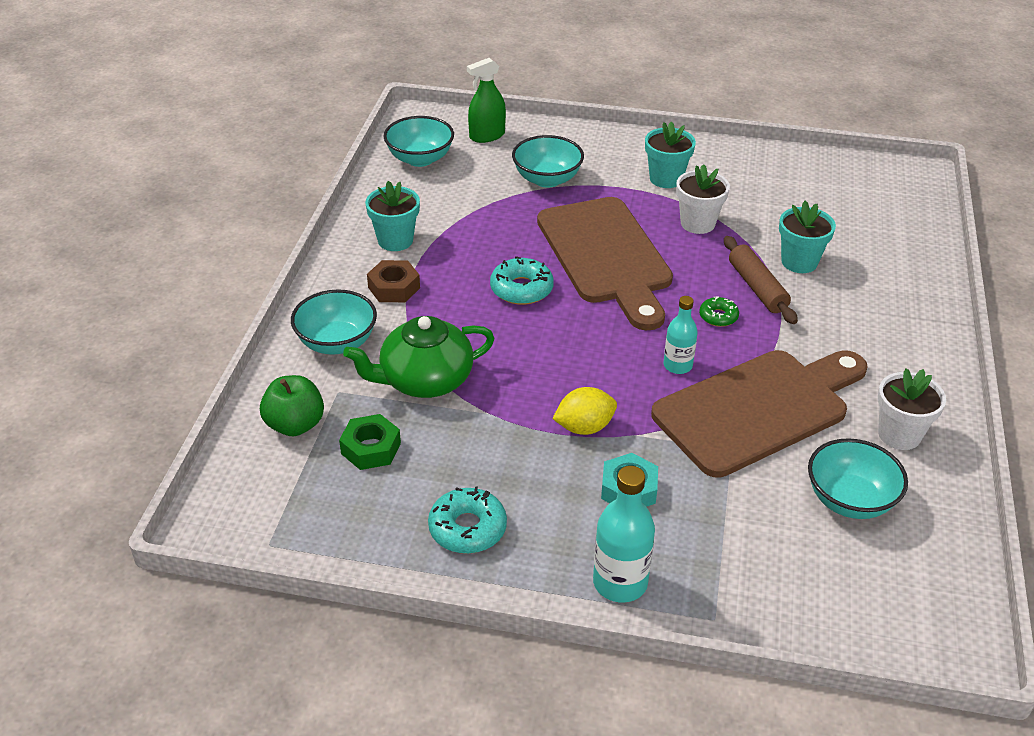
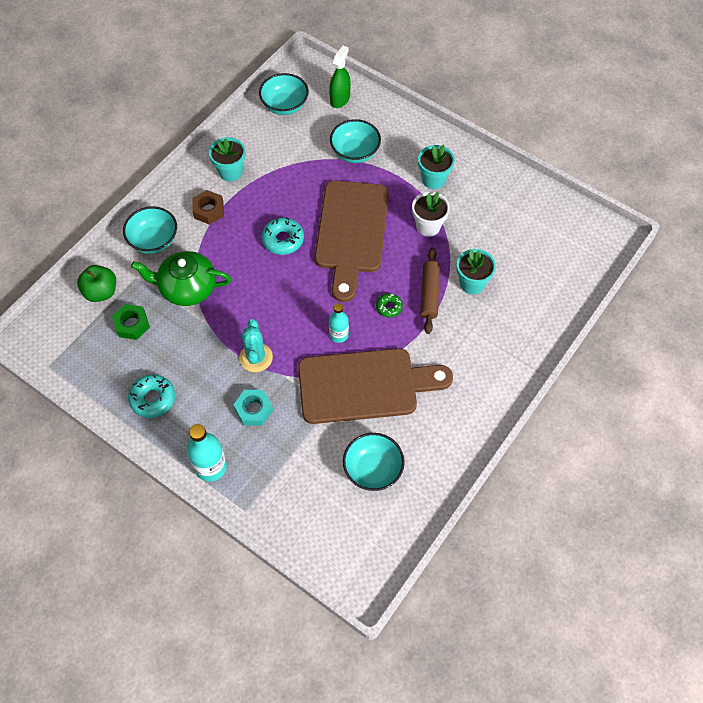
camera: 25 degrees right, 20 degrees up
(487, 136) = (340, 99): green spray bottle -> green spray bottle turned 120 degrees clockwise
(584, 427) = (256, 357): yellow lemon -> turquoise cactus
(899, 434) = (436, 438): white flower pot -> none

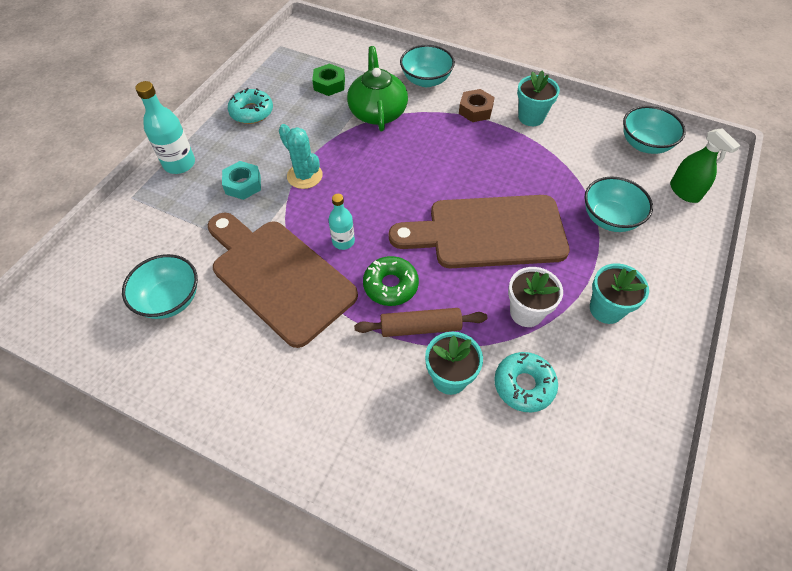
camera: 80 degrees right, 5 degrees down
(101, 292) = (360, 59): green apple -> none
(256, 357) = (304, 176): turquoise cactus -> turquoise cactus turned 60 degrees clockwise
(283, 240) = (458, 173): turquoise donut -> turquoise donut (524, 385)
(340, 99) = (684, 191): green spray bottle -> green spray bottle turned 45 degrees clockwise
(365, 386) = (278, 276): brown cutting board -> brown cutting board turned 150 degrees clockwise
(389, 307) = (390, 285): green donut -> green donut, size x1.65

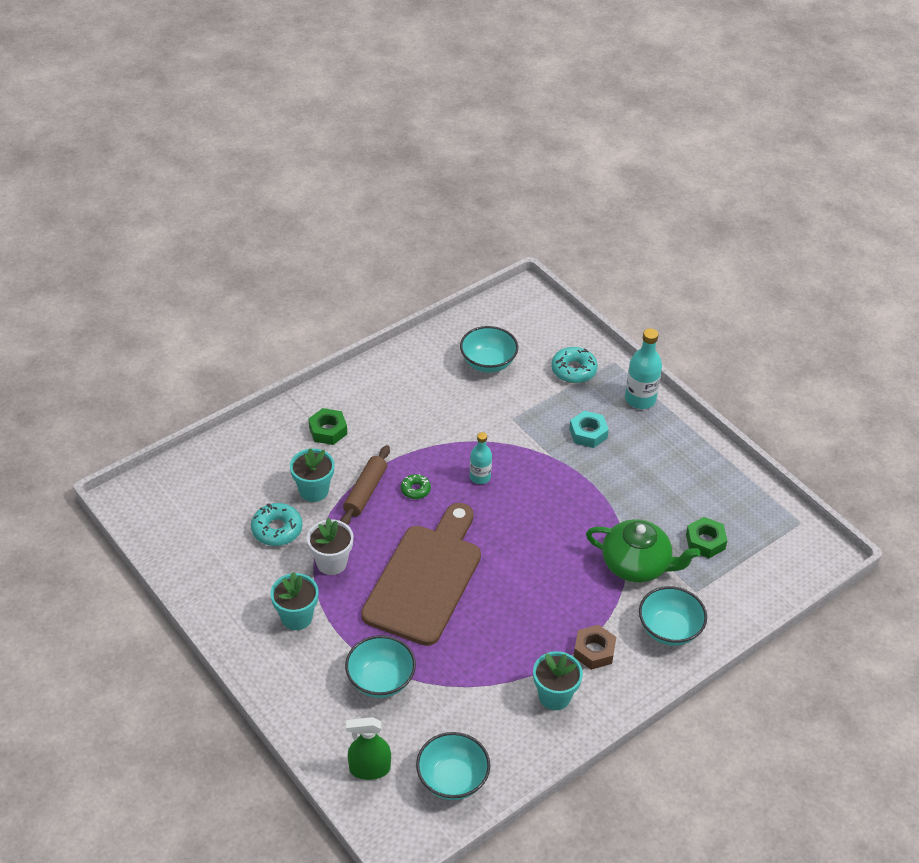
camera: 115 degrees right, 10 degrees down
(251, 112) = (690, 466): turquoise donut -> turquoise donut (573, 370)
(278, 276) = (470, 427): brown cutting board -> none
(304, 176) = (574, 477): turquoise cactus -> none
(353, 411) = (328, 430): none -> green nut
(390, 285) = (415, 490): green donut -> green donut, size x0.61

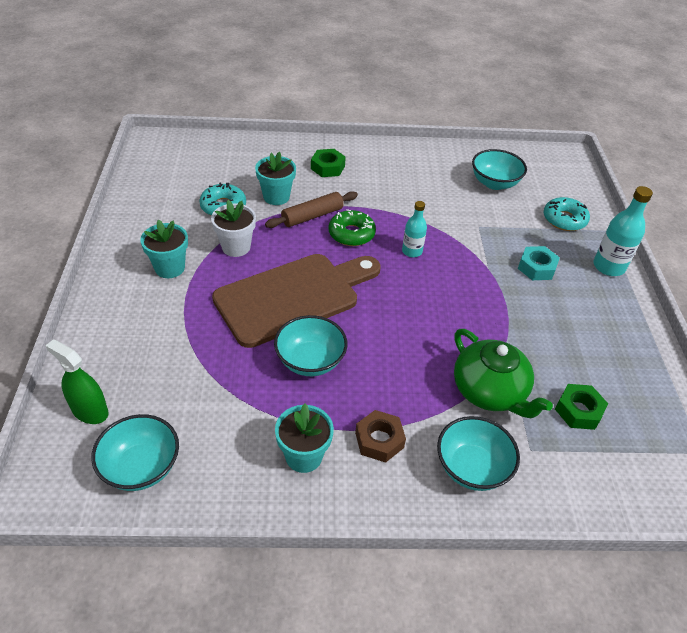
camera: 35 degrees right, 0 degrees up
(380, 680) = (177, 348): turquoise bowl -> turquoise bowl (310, 361)
(415, 490) = (351, 234): green donut -> green donut, size x1.65

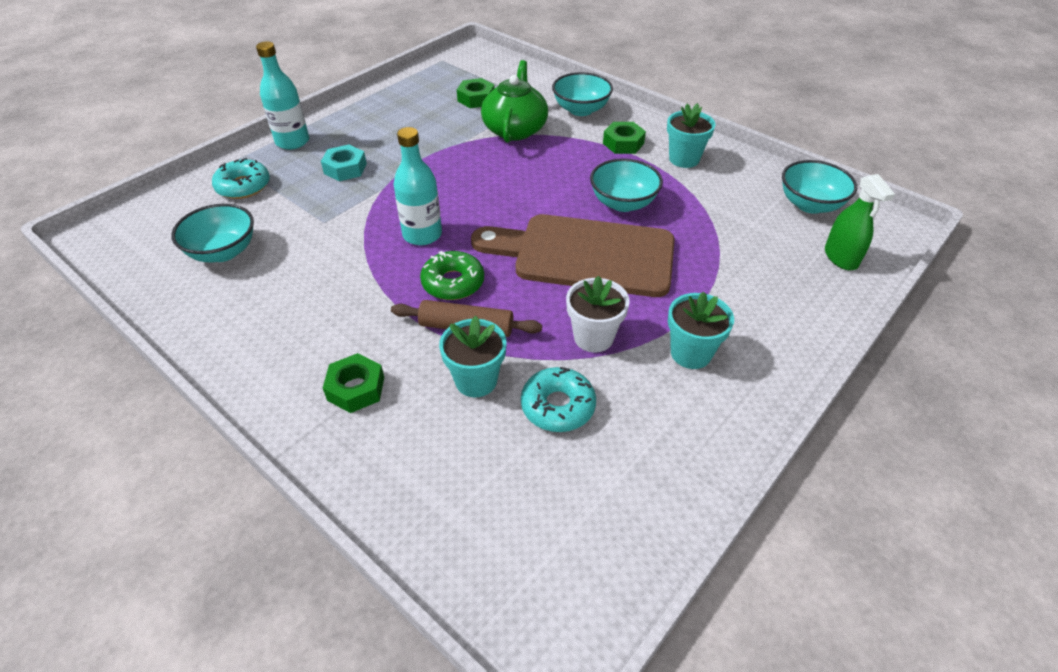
camera: 135 degrees left, 0 degrees up
(379, 440) = (623, 143): brown nut -> green nut
(412, 251) = (422, 234): turquoise bottle -> turquoise bottle, size x1.56

